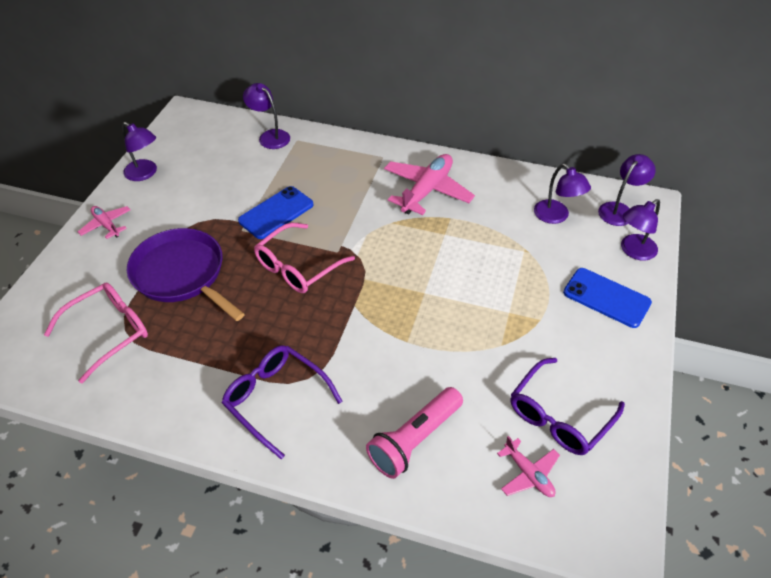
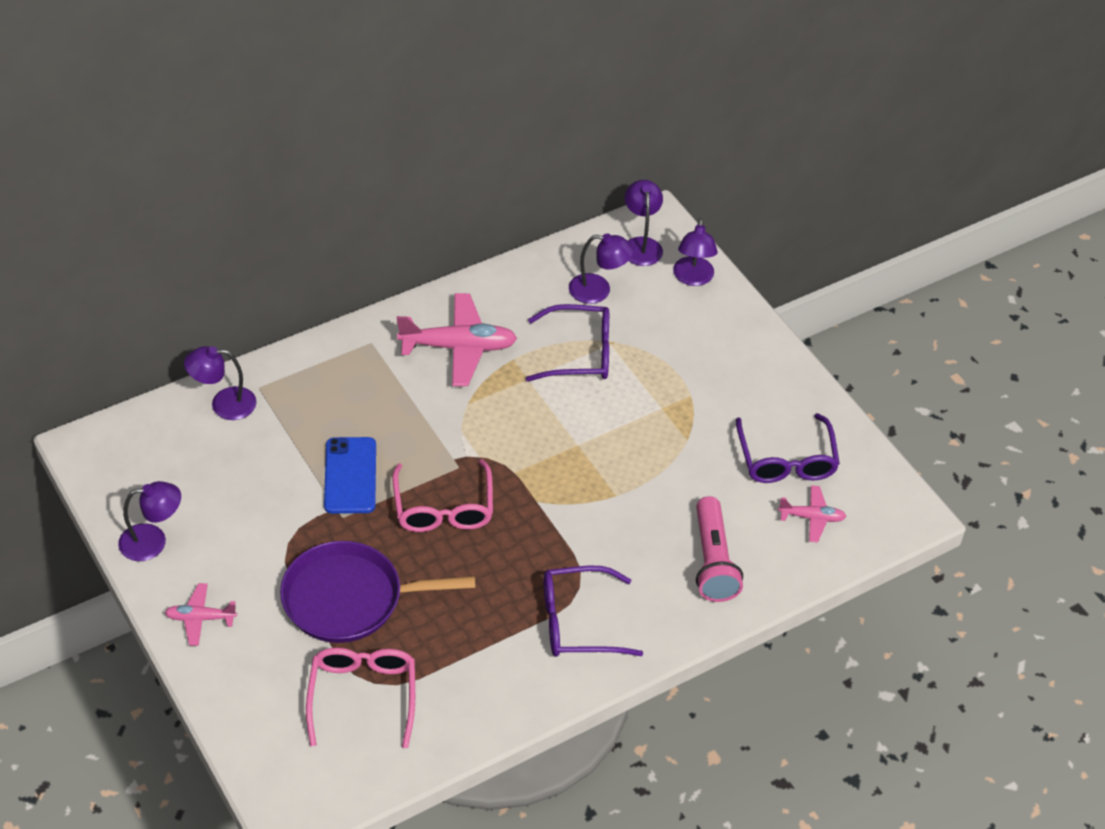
camera: 50 degrees left, 0 degrees up
(427, 190) = (458, 347): pink plane -> pink plane turned 105 degrees clockwise
(496, 242) = (580, 353): none -> purple glasses
(606, 298) = (717, 337): blue phone -> none

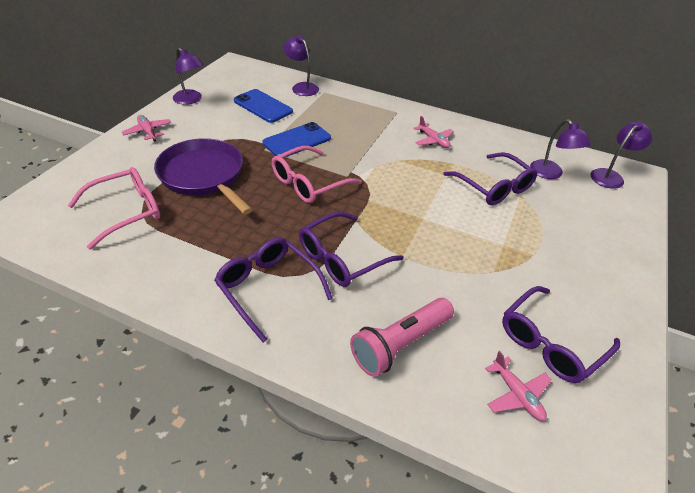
camera: 55 degrees right, 5 degrees down
(239, 470) = (263, 106): none -> blue phone
(458, 347) = (433, 140): pink plane -> pink plane, size x0.54
(582, 544) = (341, 258): none -> purple glasses
(693, 278) = (624, 210): purple lamp -> none

